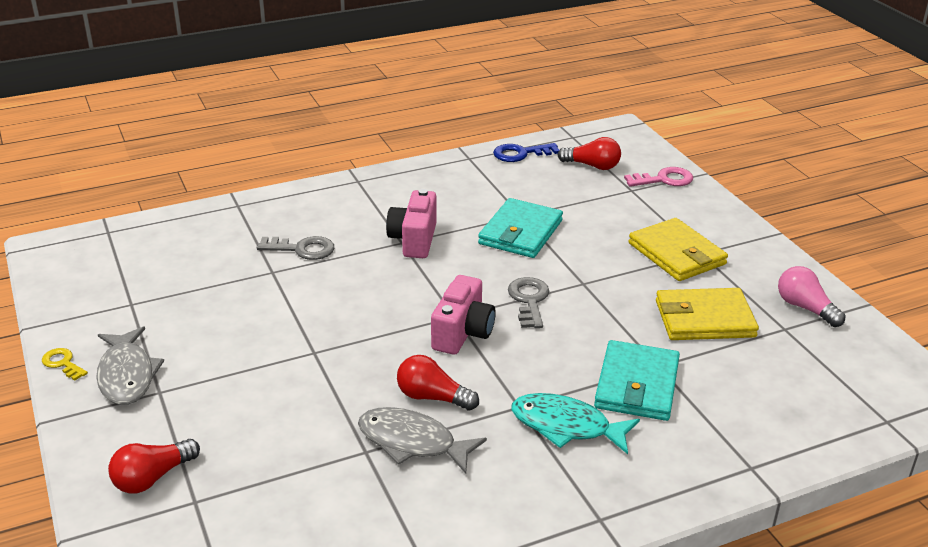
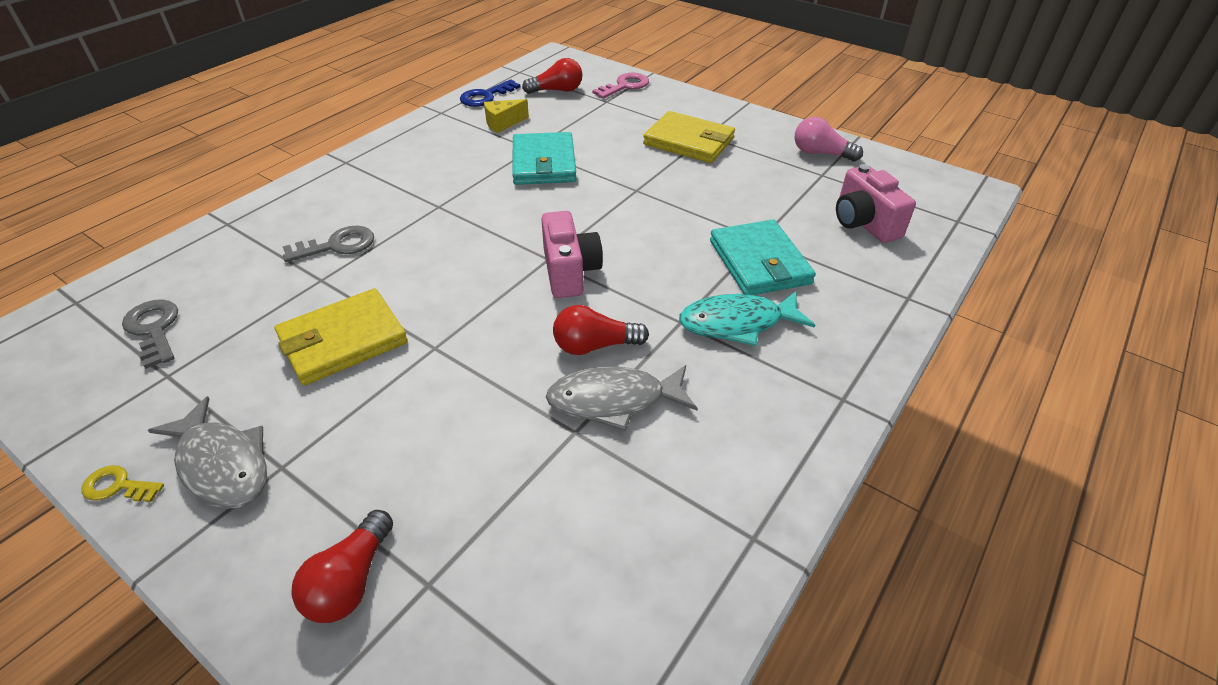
camera: 30 degrees left, 10 degrees up
(414, 240) = (449, 200): pink camera -> pink camera (864, 223)
(515, 184) = (503, 123): none -> yellow cheese
(529, 300) = (603, 220): grey key -> grey key (154, 329)
(704, 319) = (758, 187): yellow wallet -> yellow wallet (343, 340)

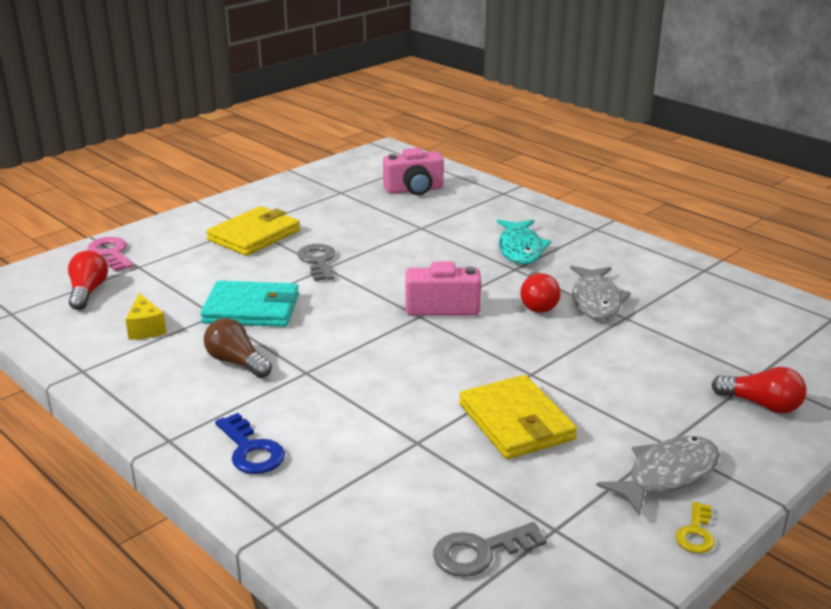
camera: 80 degrees left, 15 degrees down
(337, 245) = (358, 434): grey key -> grey key (318, 261)
(453, 171) = (236, 362): none -> brown light bulb
(485, 96) = (64, 338): blue key -> blue key (251, 450)
(759, 262) = (451, 232): turquoise wallet -> none
(820, 153) = (308, 187): pink light bulb -> none

